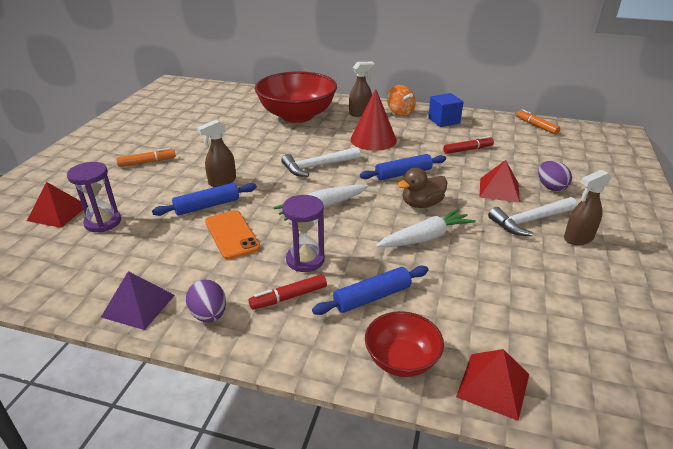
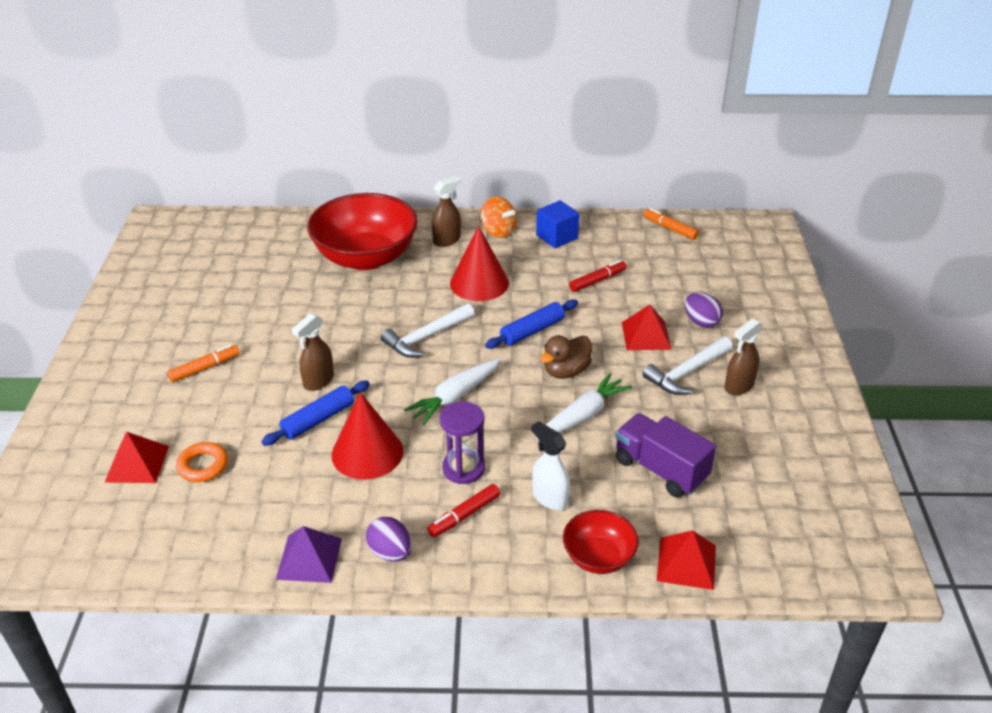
camera: 15 degrees left, 5 degrees up
(103, 222) = (203, 466): purple hourglass -> orange ring
(232, 234) = (367, 453): orange phone -> red cone
(372, 297) = (549, 498): blue rolling pin -> white spray bottle
(486, 293) = (660, 469): none -> purple truck

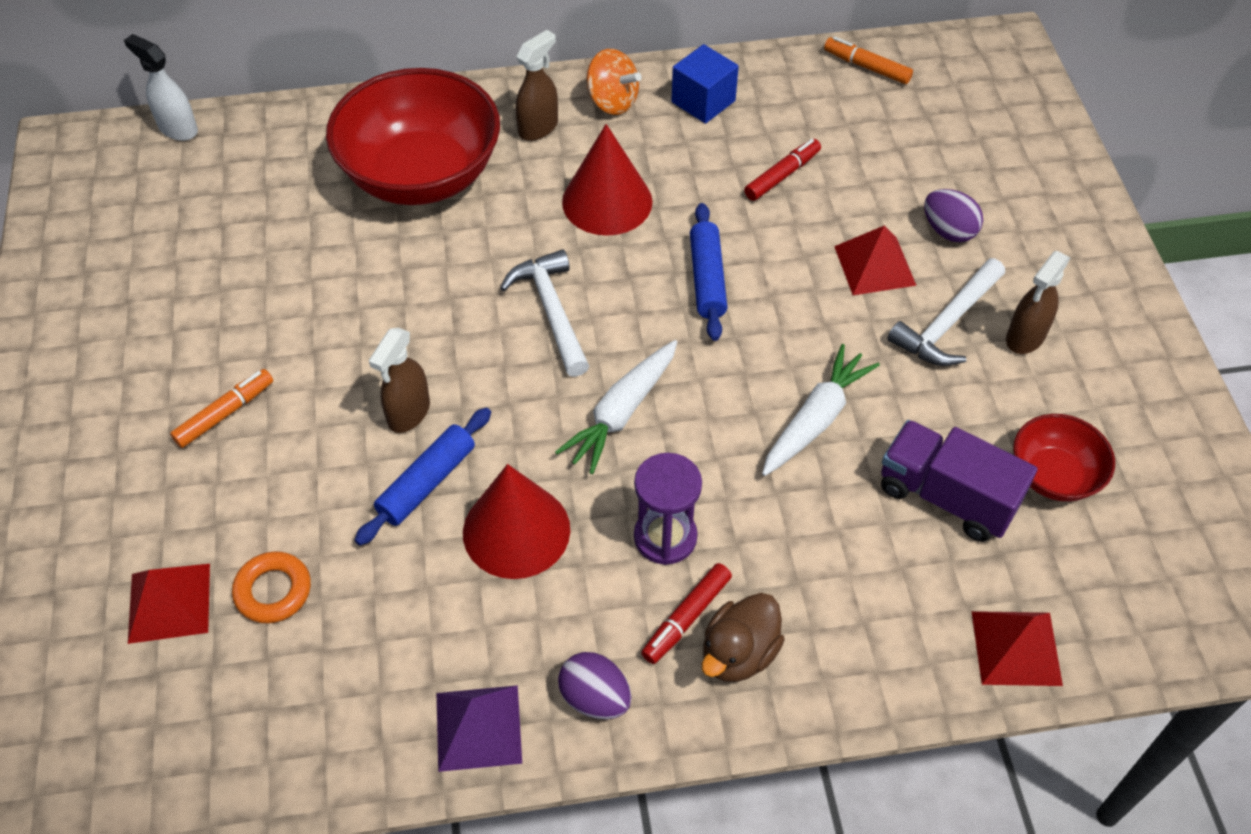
camera: 10 degrees left, 15 degrees up
(426, 337) = (552, 311): white hammer -> white hammer turned 120 degrees clockwise
(532, 331) = (707, 279): blue rolling pin -> blue rolling pin turned 45 degrees counterclockwise
(549, 498) = (801, 569): white spray bottle -> white spray bottle (178, 128)
(566, 371) = (773, 345): brown duck -> brown duck (739, 653)
(598, 557) = (893, 658): red bowl -> red bowl (1053, 475)

